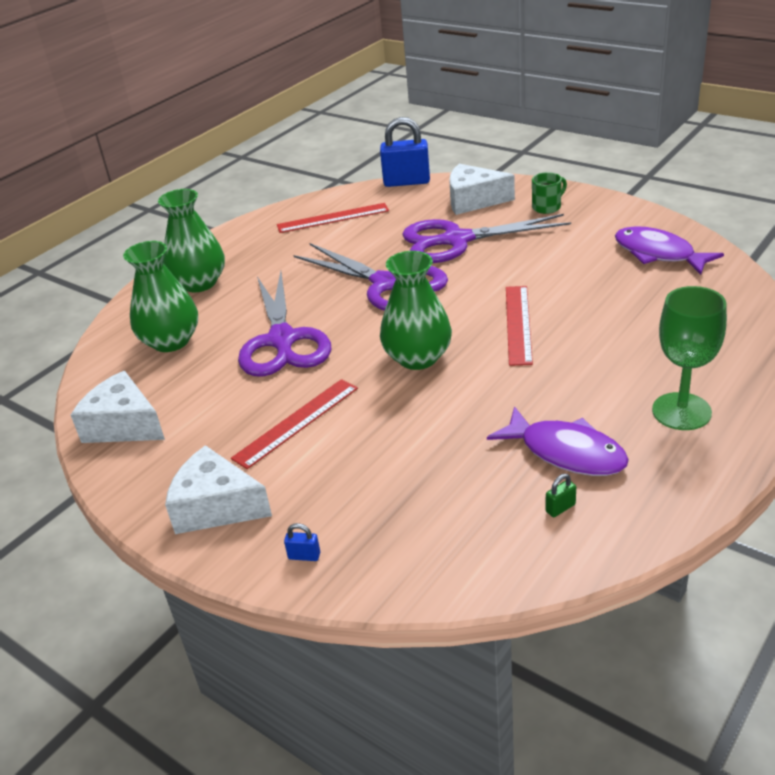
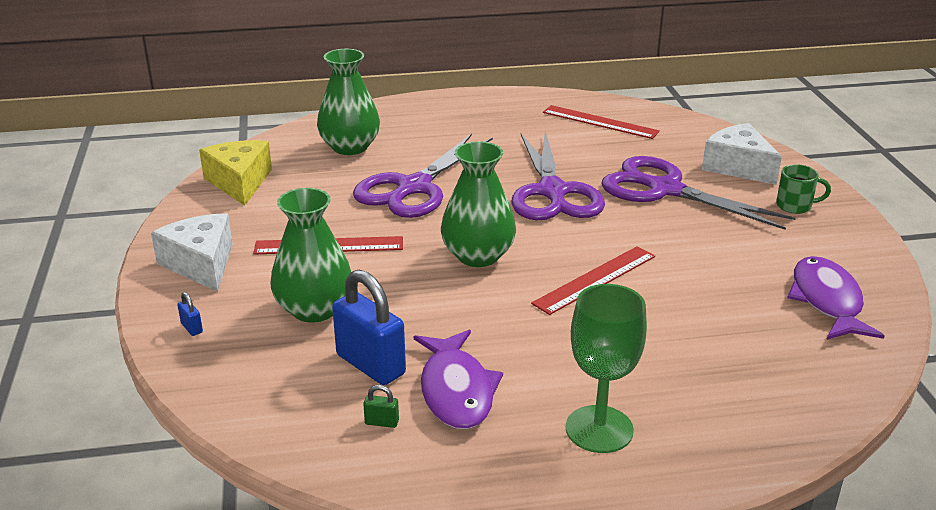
camera: 40 degrees right, 5 degrees down
(123, 425) = (239, 182): white cheese -> yellow cheese
(199, 283) = (431, 119): green vase -> green vase (314, 309)
(406, 182) = (708, 124): blue padlock -> blue padlock (370, 365)

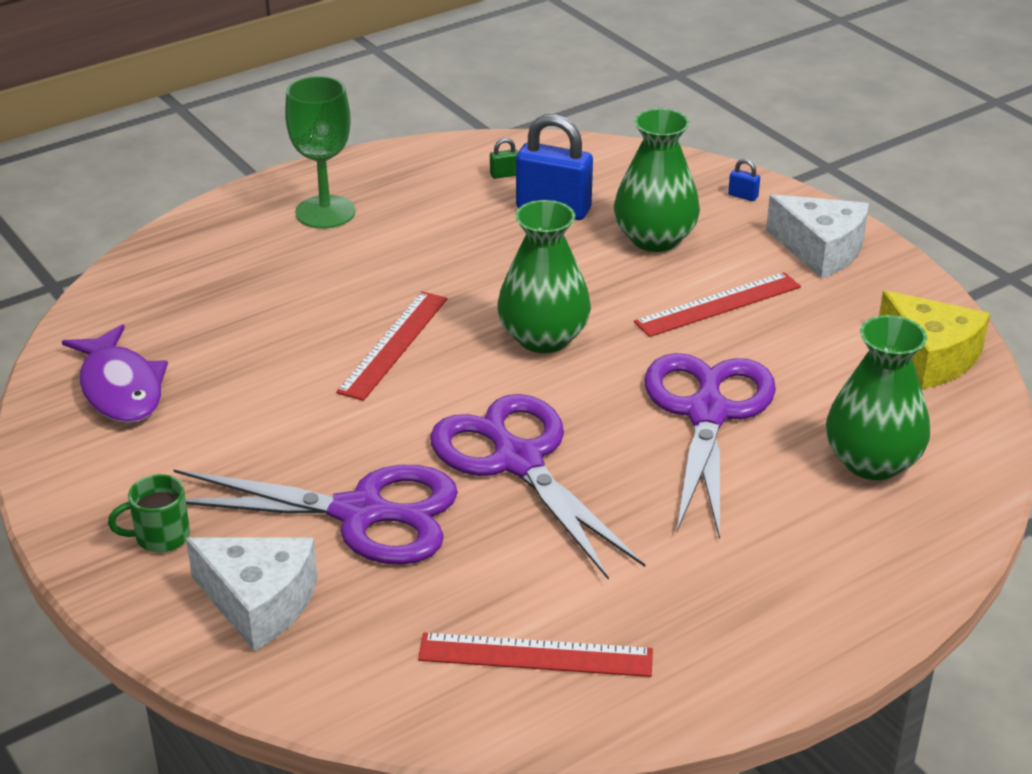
camera: 155 degrees right, 5 degrees up
(456, 390) = (462, 209): purple fish -> none

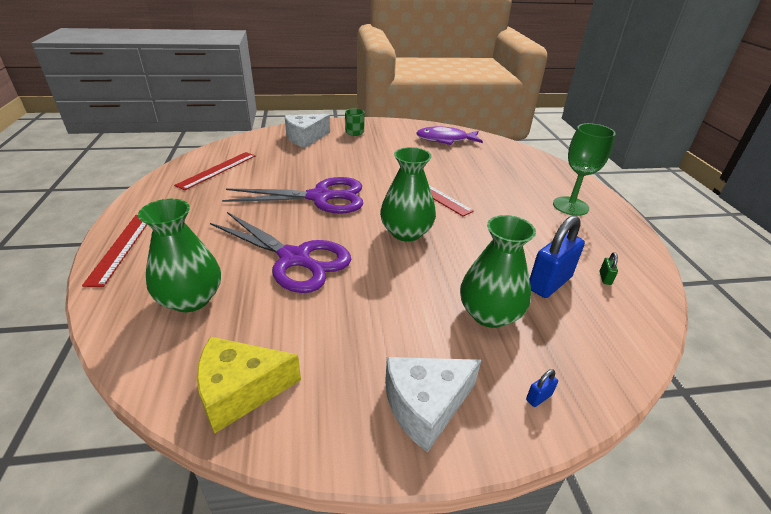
camera: 115 degrees right, 0 degrees up
(361, 513) = (327, 161): purple scissors -> none
(718, 304) = (390, 309): red ruler -> red ruler (121, 247)

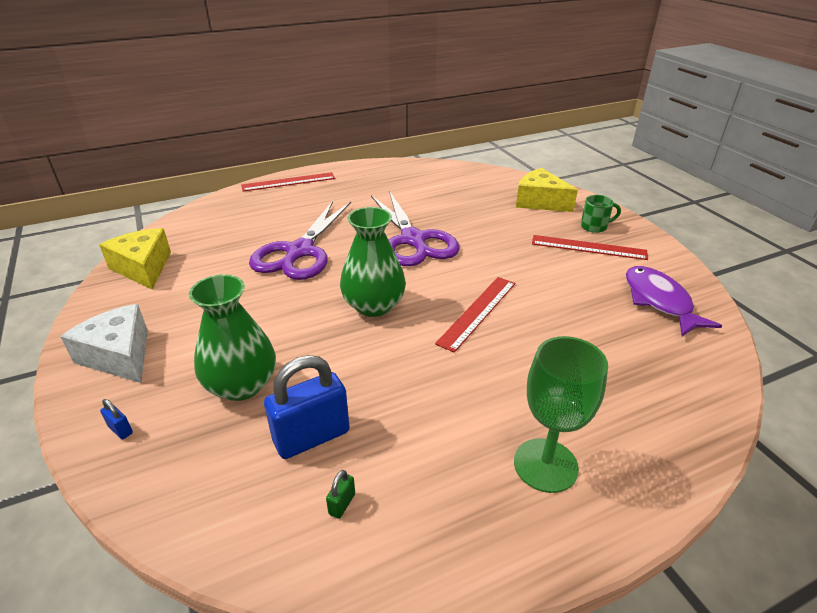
camera: 75 degrees right, 0 degrees up
(191, 299) = (235, 223): green vase -> none
(217, 170) = (426, 179): red ruler -> red ruler (588, 247)
(305, 138) = (540, 202): white cheese -> yellow cheese
(549, 283) = (312, 437): blue padlock -> blue padlock turned 60 degrees counterclockwise
(605, 278) = (342, 504): green padlock -> green padlock turned 60 degrees counterclockwise

